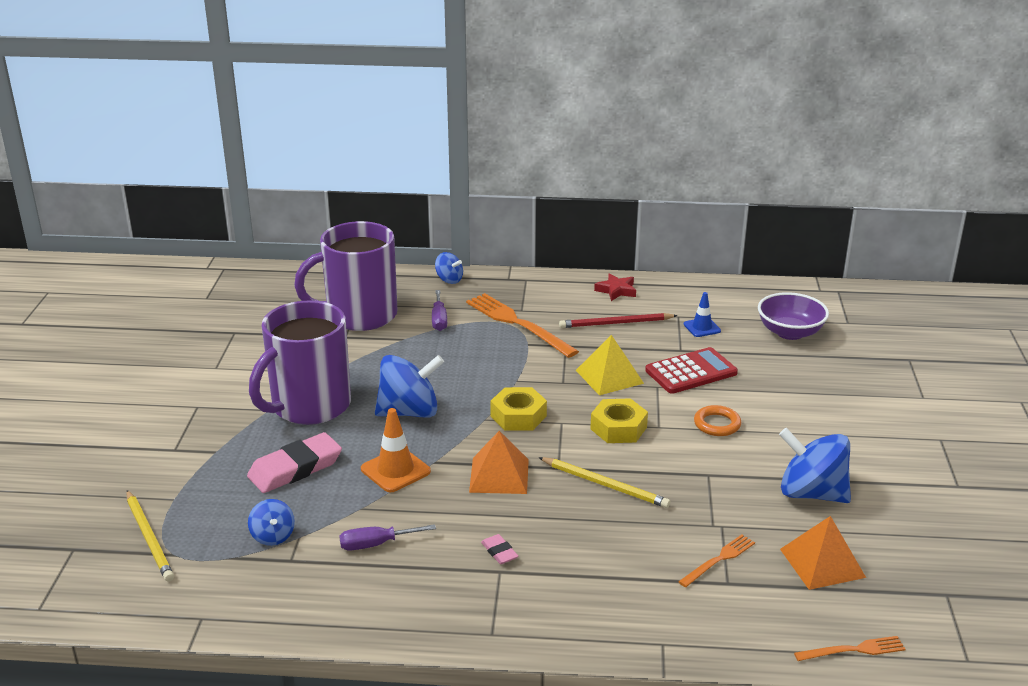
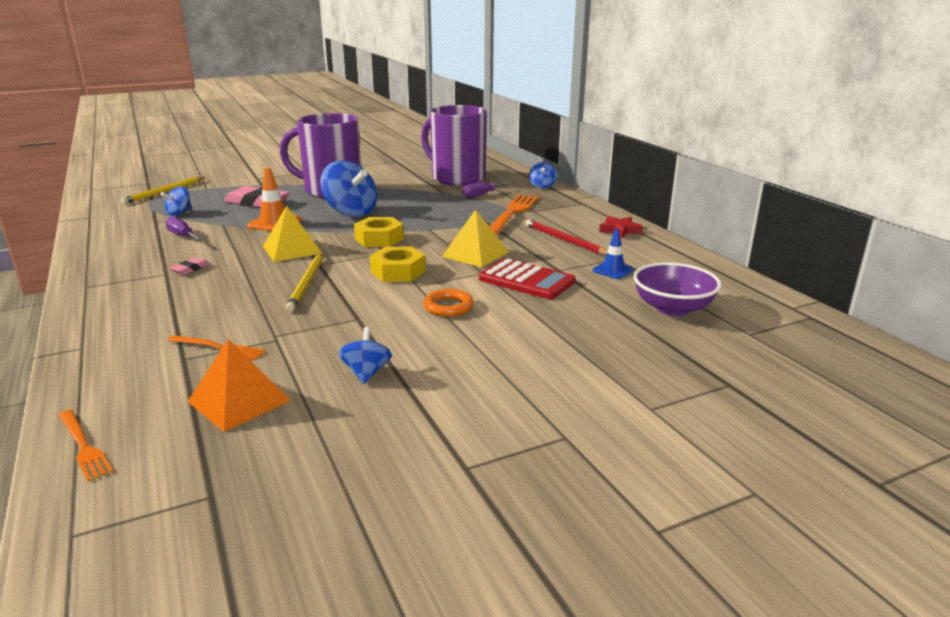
camera: 60 degrees right, 5 degrees down
(499, 475) = (292, 249): orange pyramid -> yellow pyramid
(811, 493) = (366, 373): blue spinning top -> blue spinning top, size x0.52

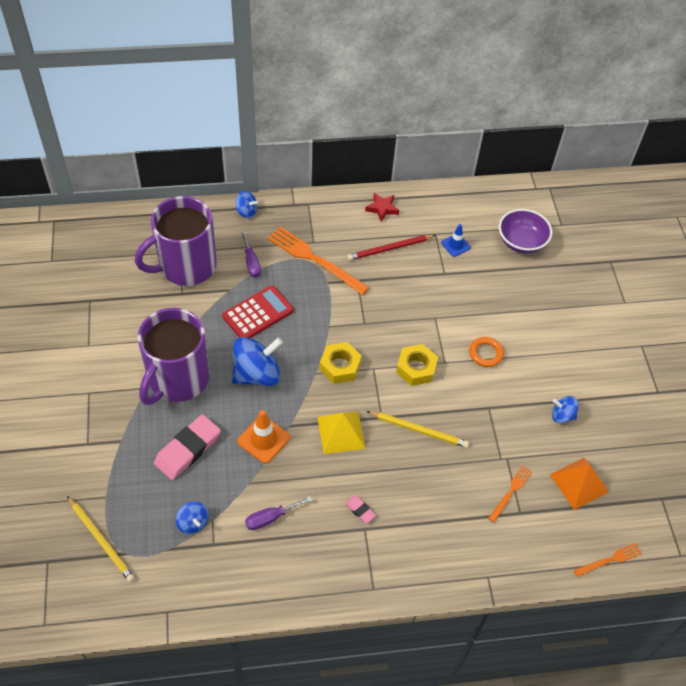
camera: 75 degrees left, 30 degrees up
(475, 254) = (397, 311): yellow pyramid -> none
(526, 280) = (457, 298): red calculator -> red calculator (258, 313)

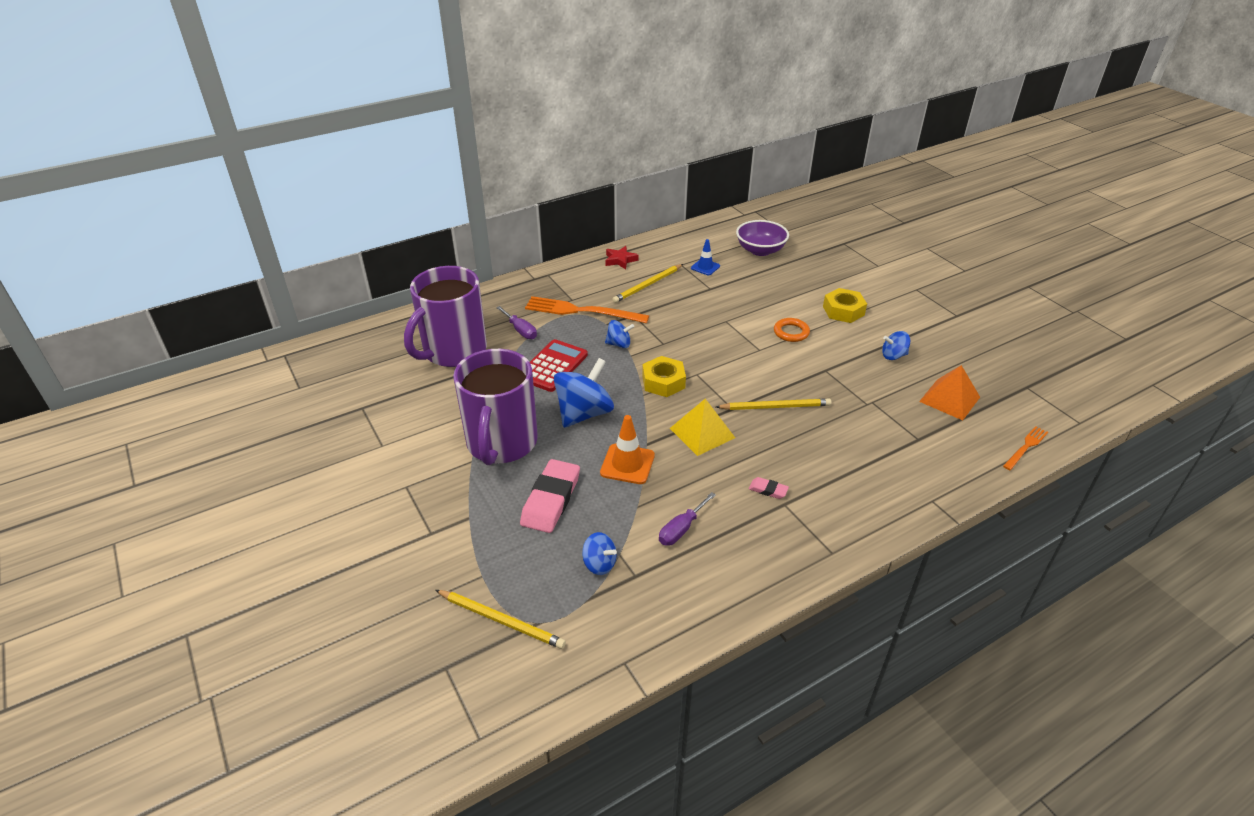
camera: 20 degrees left, 15 degrees down
(246, 212) = (490, 295): blue spinning top -> blue spinning top (619, 344)
(389, 249) = (647, 285): red pencil -> yellow pencil
(416, 368) = (737, 362): yellow nut -> yellow nut (843, 311)
(511, 492) = (897, 426): orange fork -> none

